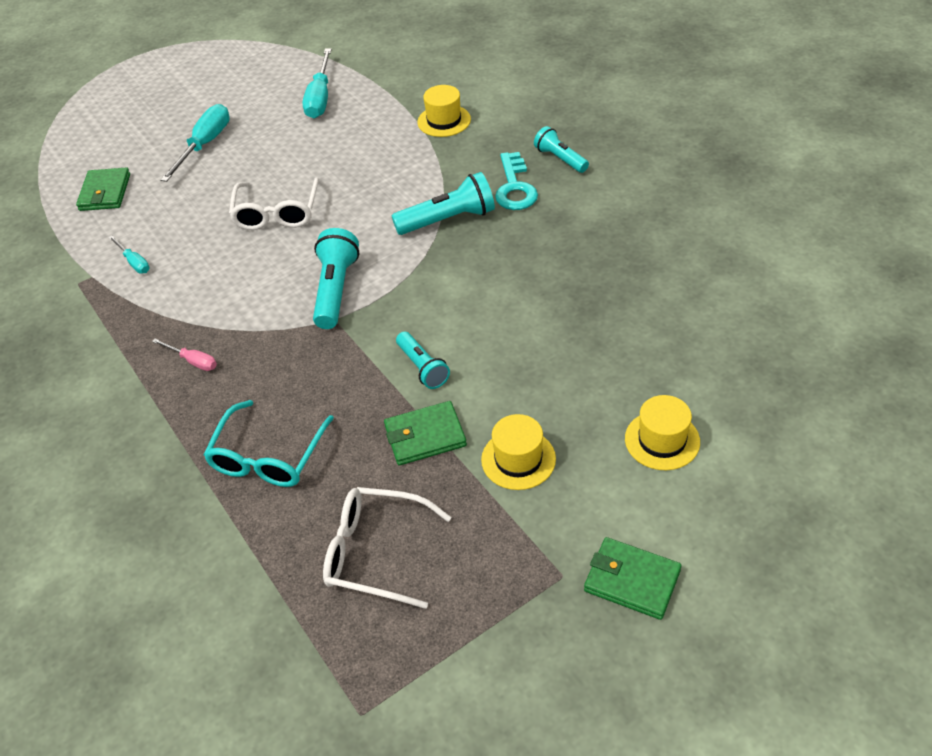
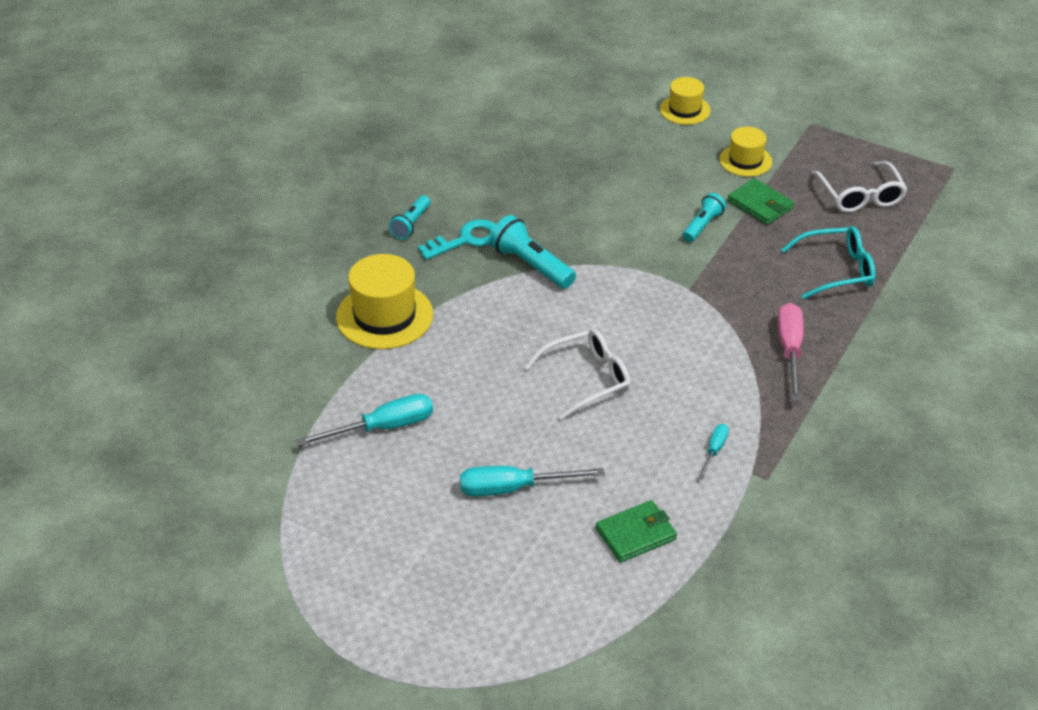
camera: 120 degrees left, 5 degrees down
(193, 361) = (790, 351): pink screwdriver -> pink screwdriver, size x1.86
(335, 290) = (657, 301): turquoise flashlight -> none
(444, 121) = (384, 316): yellow hat -> yellow hat, size x1.66
(632, 581) = (792, 100): green wallet -> none

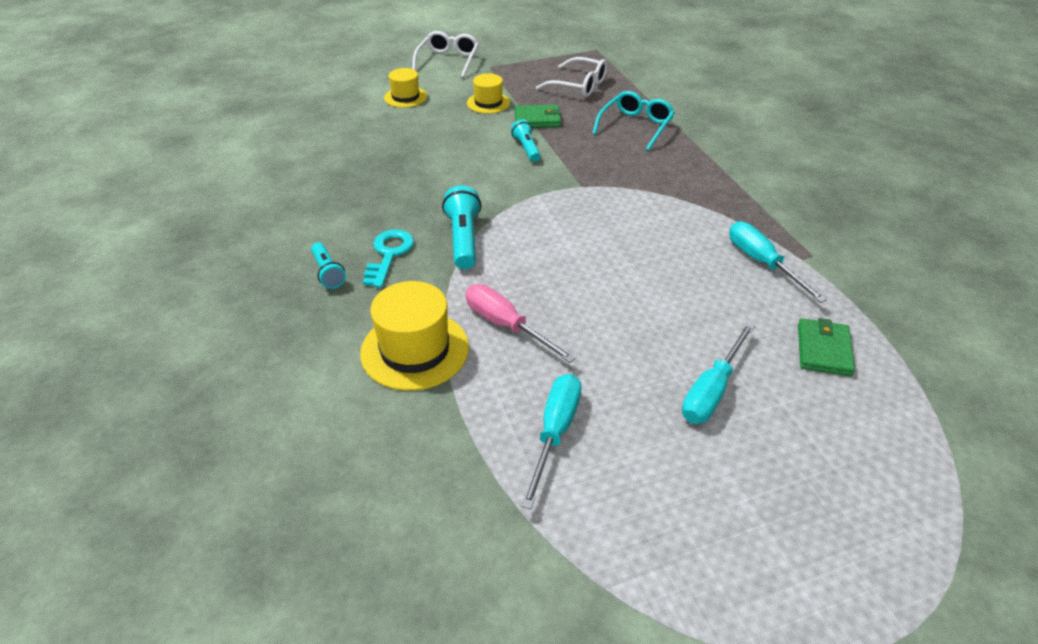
camera: 50 degrees left, 0 degrees up
(531, 265) = (463, 239): turquoise flashlight -> turquoise flashlight turned 90 degrees clockwise
(586, 379) = (623, 281): white glasses -> white glasses (448, 61)
(714, 450) = (762, 263): turquoise screwdriver -> turquoise screwdriver, size x1.86
(790, 351) = (692, 180): pink screwdriver -> pink screwdriver (506, 325)

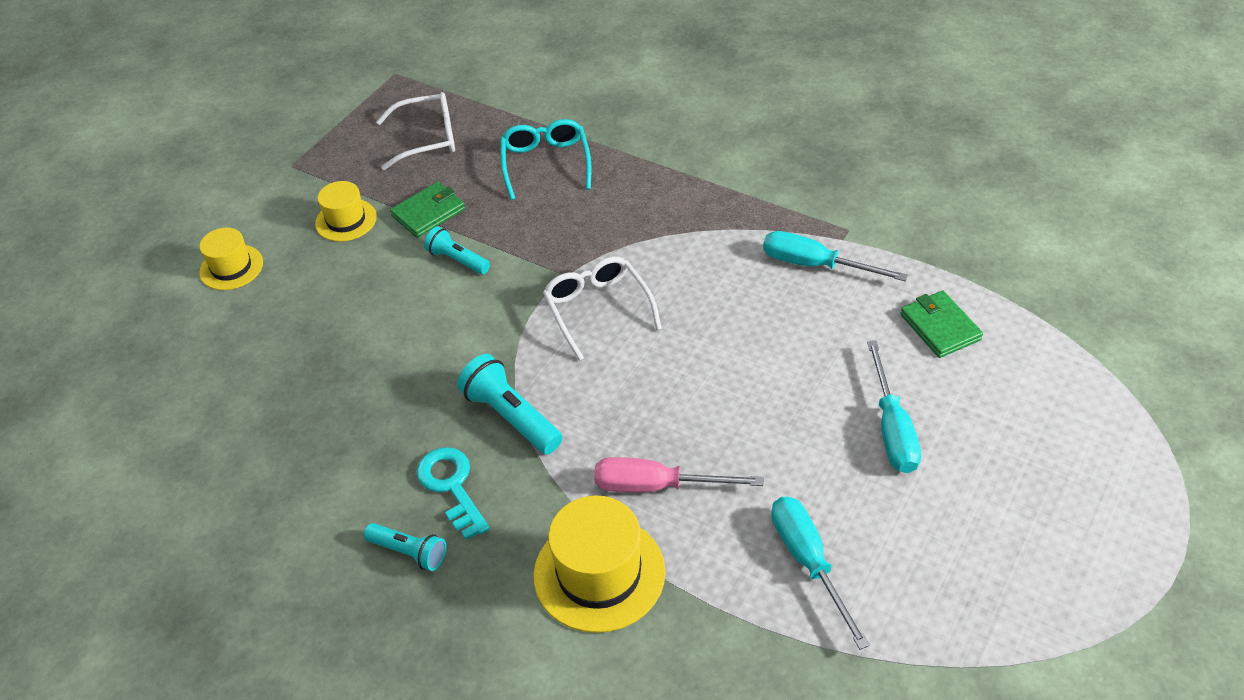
camera: 35 degrees left, 5 degrees up
(448, 61) = (226, 183): white glasses -> white glasses (598, 310)

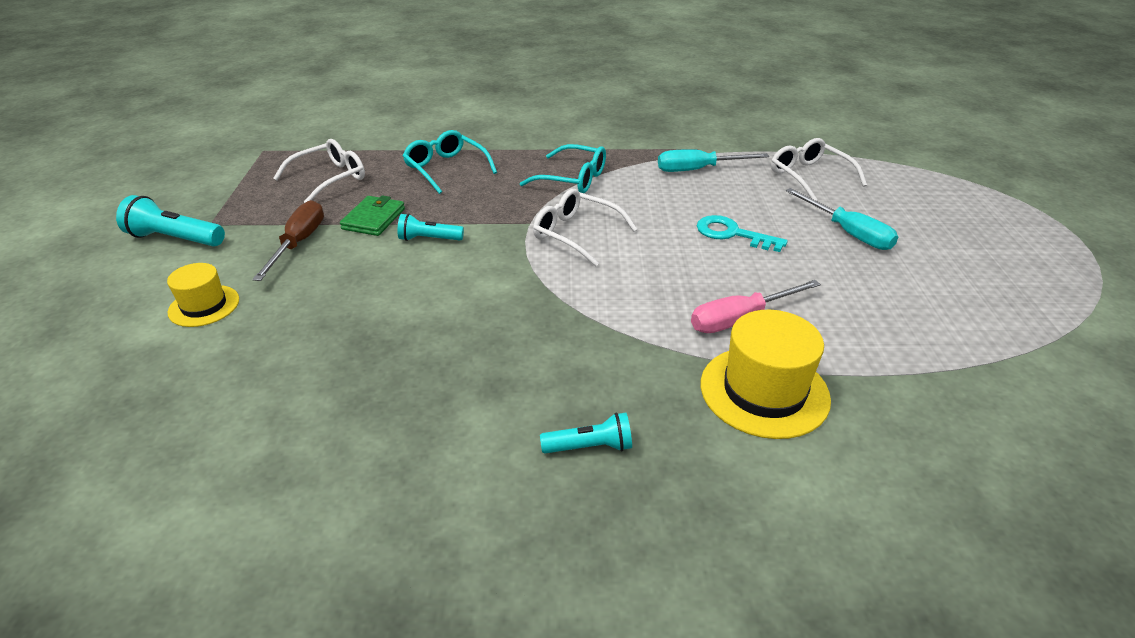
camera: 35 degrees left, 10 degrees down
(346, 220) = (299, 243): yellow hat -> brown screwdriver
(452, 487) = (578, 383): turquoise key -> turquoise key (733, 234)
(511, 417) = (578, 318): turquoise flashlight -> turquoise flashlight (175, 239)
(662, 227) = (572, 179): none -> turquoise glasses
(809, 562) = (894, 322): turquoise screwdriver -> none
(940, 327) = (809, 177): green wallet -> white glasses

